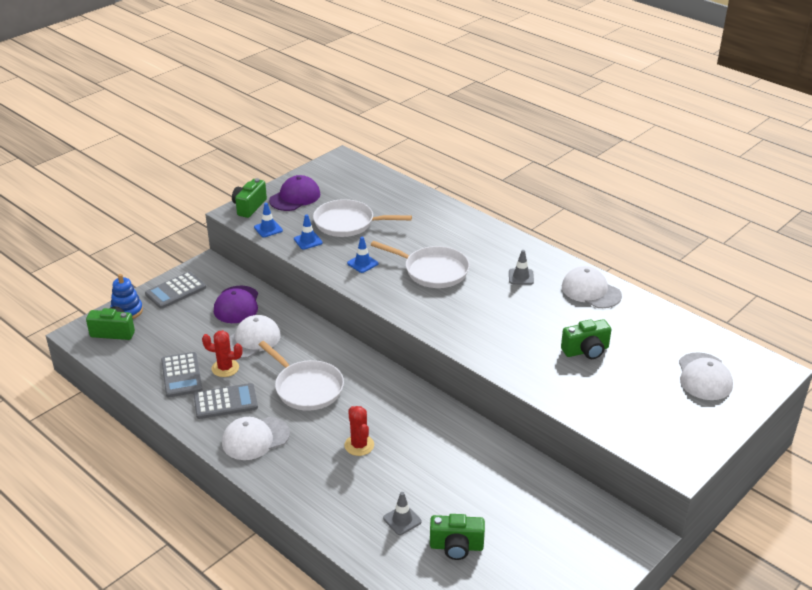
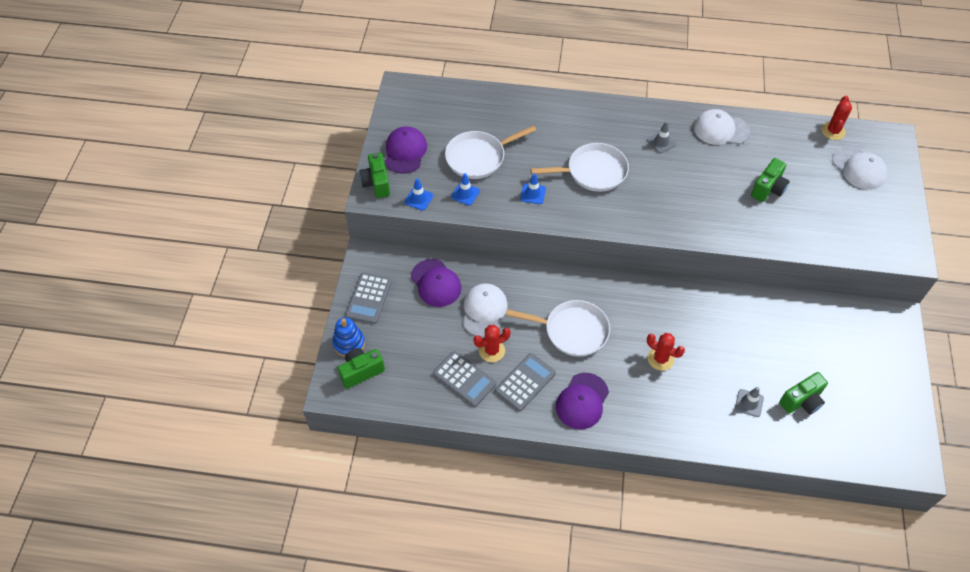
camera: 35 degrees left, 20 degrees up
(255, 438) = (582, 401): white cap -> purple cap
(710, 338) = (833, 131): none -> red cactus

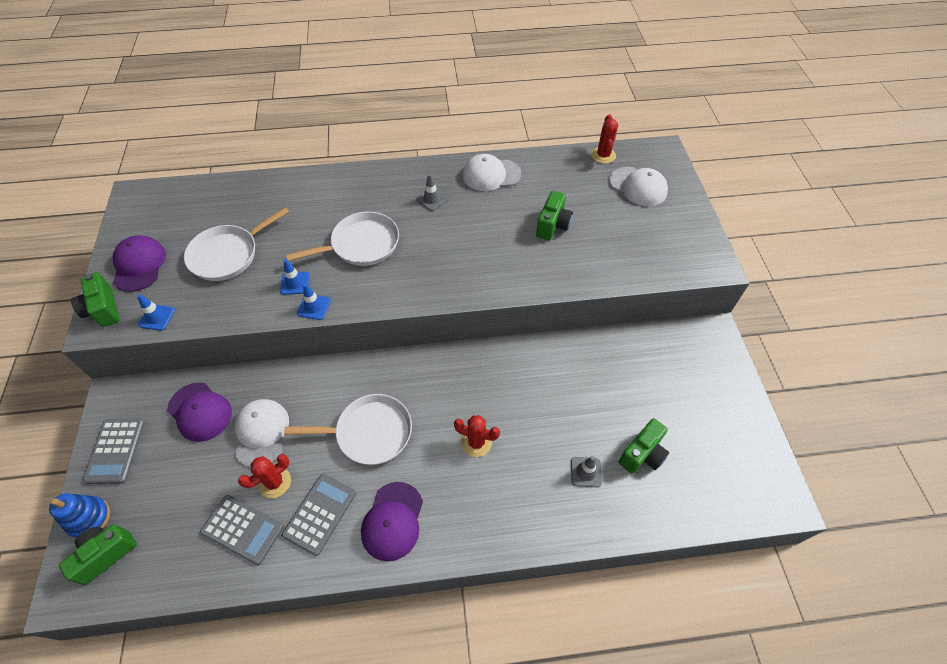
camera: 15 degrees left, 0 degrees up
(465, 194) = (214, 299): blue traffic cone -> blue traffic cone (314, 307)

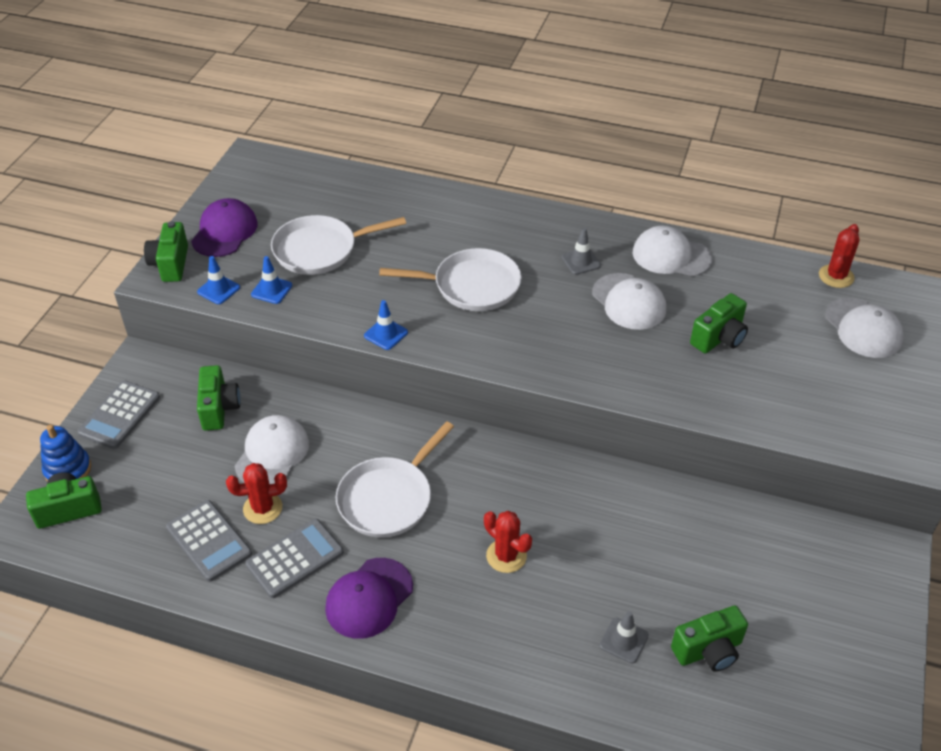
camera: 25 degrees right, 10 degrees down
(200, 412) = (219, 408): purple cap -> green camera
(295, 283) = (377, 303): blue traffic cone -> blue traffic cone (271, 290)
(369, 432) = (388, 498): white pan -> white pan turned 105 degrees clockwise
(479, 219) = (629, 302): none -> white cap

